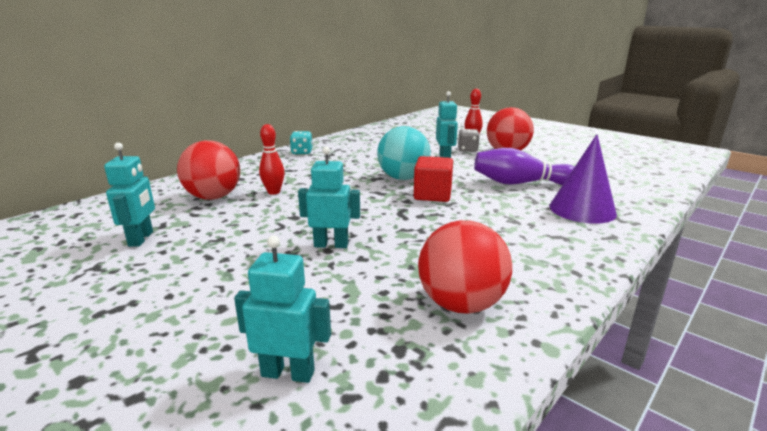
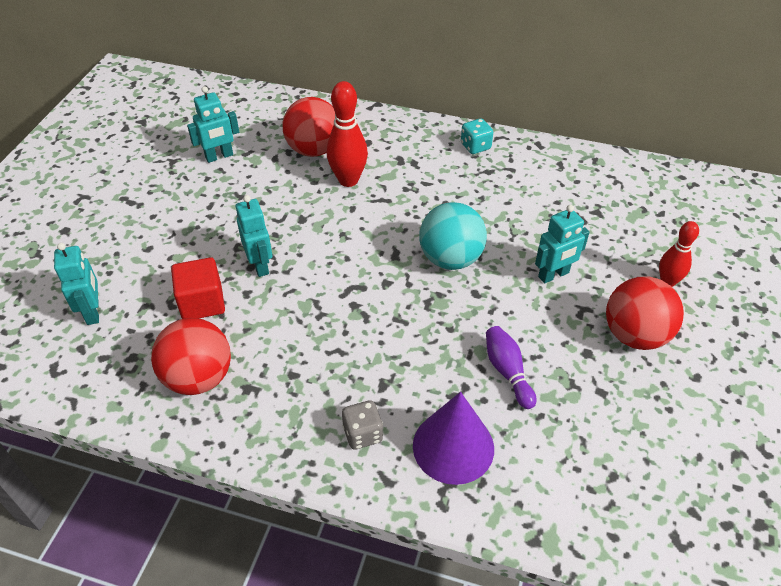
camera: 65 degrees right, 25 degrees up
(274, 192) = (348, 180): red bowling pin -> red bowling pin, size x1.56
(432, 195) = (415, 299): red cube -> red cube (202, 303)
(467, 150) = (610, 289): grey dice -> grey dice (363, 434)
(520, 183) = (507, 372): purple bowling pin -> purple bowling pin, size x0.64

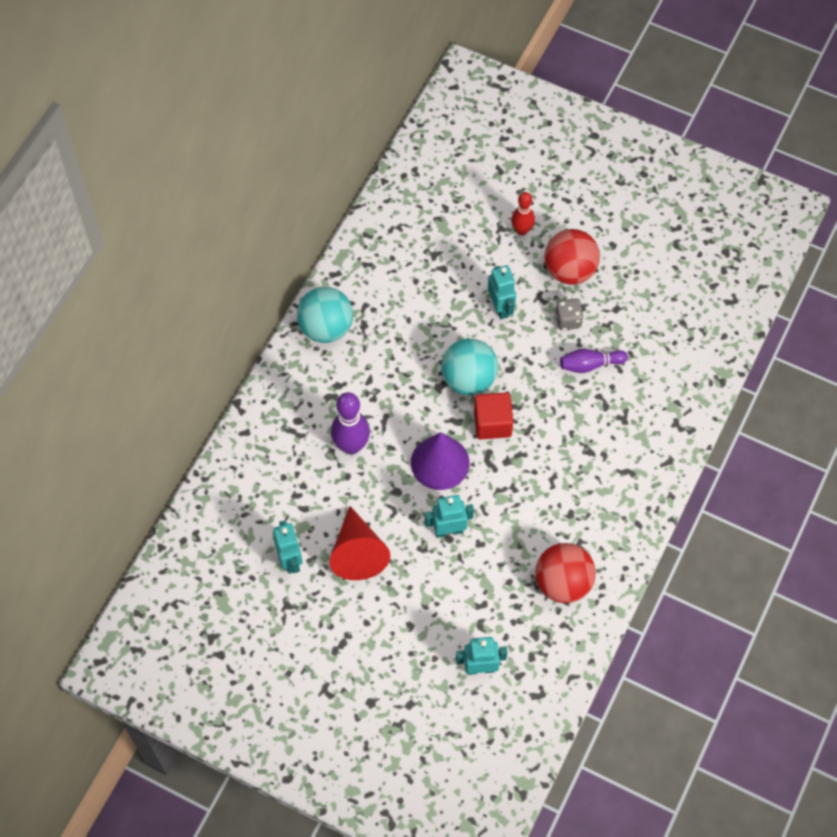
camera: 80 degrees left, 15 degrees up
(202, 303) = (484, 579): red cube -> red cube (492, 423)
(230, 200) = (357, 552): none -> red cone
(314, 150) = (299, 471): red ball -> none
(348, 180) = (351, 445): red bowling pin -> purple bowling pin
(363, 434) = (630, 471): grey dice -> grey dice (568, 320)
(453, 446) = (648, 414): purple cone -> purple cone (440, 462)
(475, 146) = (326, 328): turquoise dice -> turquoise ball

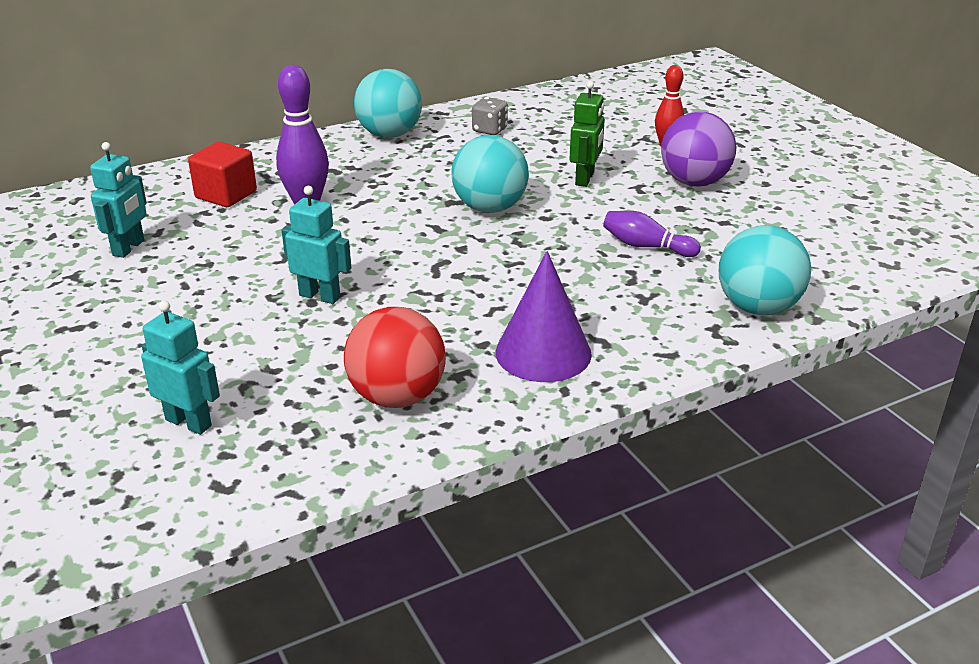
camera: 35 degrees right, 30 degrees down
(357, 552) = (201, 271): red cone -> none
(440, 462) = (380, 247): purple cone -> purple cone (543, 353)
(492, 423) = (477, 244): red cube -> red cube (226, 195)
(500, 307) = (585, 179): turquoise robot -> green robot
(568, 320) = (654, 210): grey dice -> grey dice (489, 130)
(569, 270) = (694, 182): red ball -> purple ball
(686, 390) = (757, 307): none -> turquoise ball

